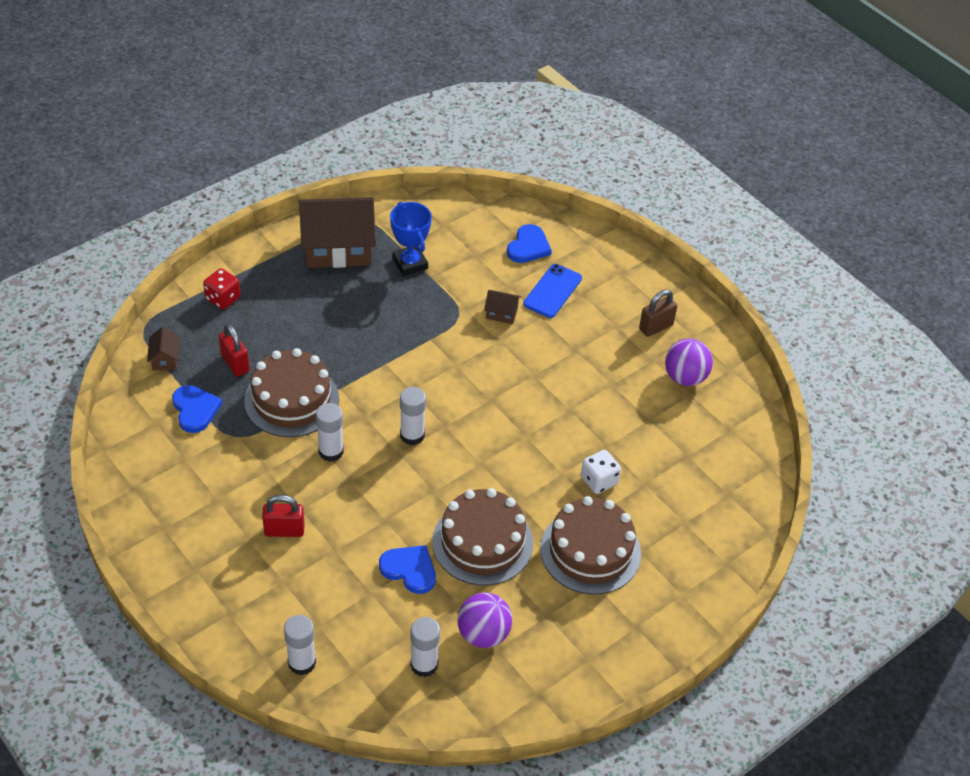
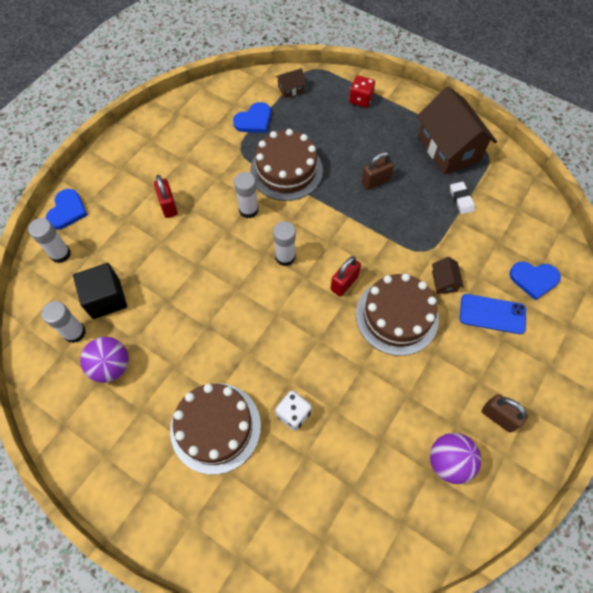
camera: 75 degrees right, 15 degrees up
(235, 363) = (304, 127): red padlock -> red padlock (344, 283)
(350, 325) = (375, 181): none -> brown padlock
(390, 623) = (106, 298): none -> black cube
(409, 569) = (157, 296): blue heart -> blue heart (67, 211)
(410, 263) = (461, 199): blue trophy -> white eraser
(482, 542) = (198, 339): brown cake -> brown cake (397, 316)

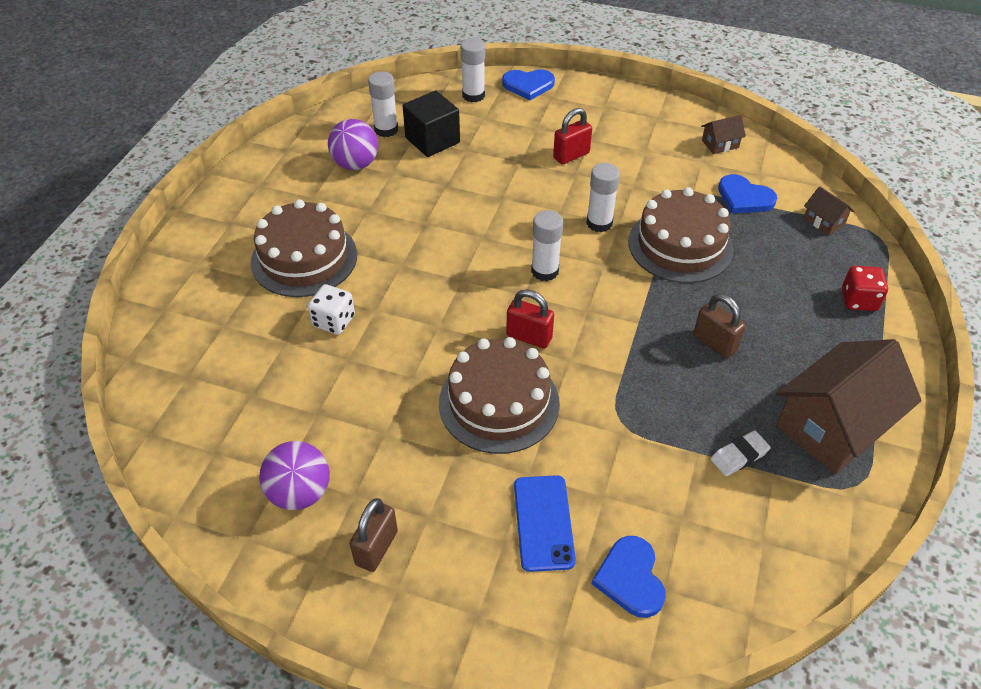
camera: 75 degrees right, 15 degrees down
(444, 281) = (577, 452): brown house -> brown house (720, 144)

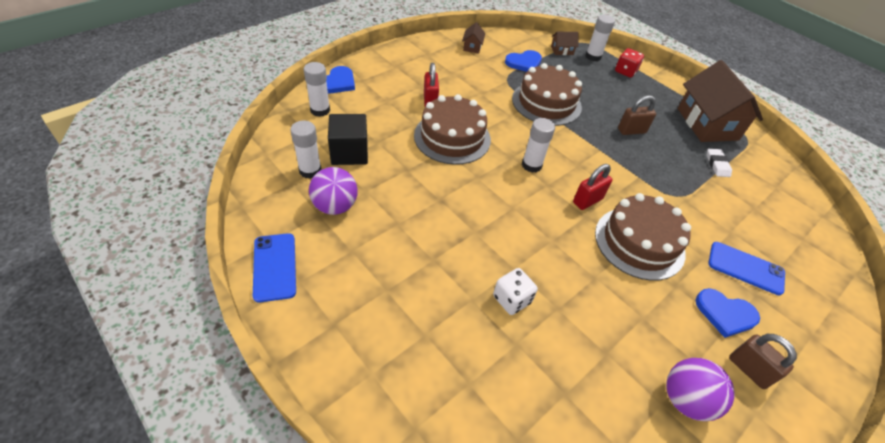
camera: 65 degrees left, 0 degrees up
(263, 165) = (275, 267): none -> blue phone
(304, 258) = (424, 288): brown cake -> brown cake (452, 137)
(599, 223) = (504, 122): white glue stick -> white glue stick (593, 56)
(630, 578) = (793, 249): blue heart -> blue heart (725, 314)

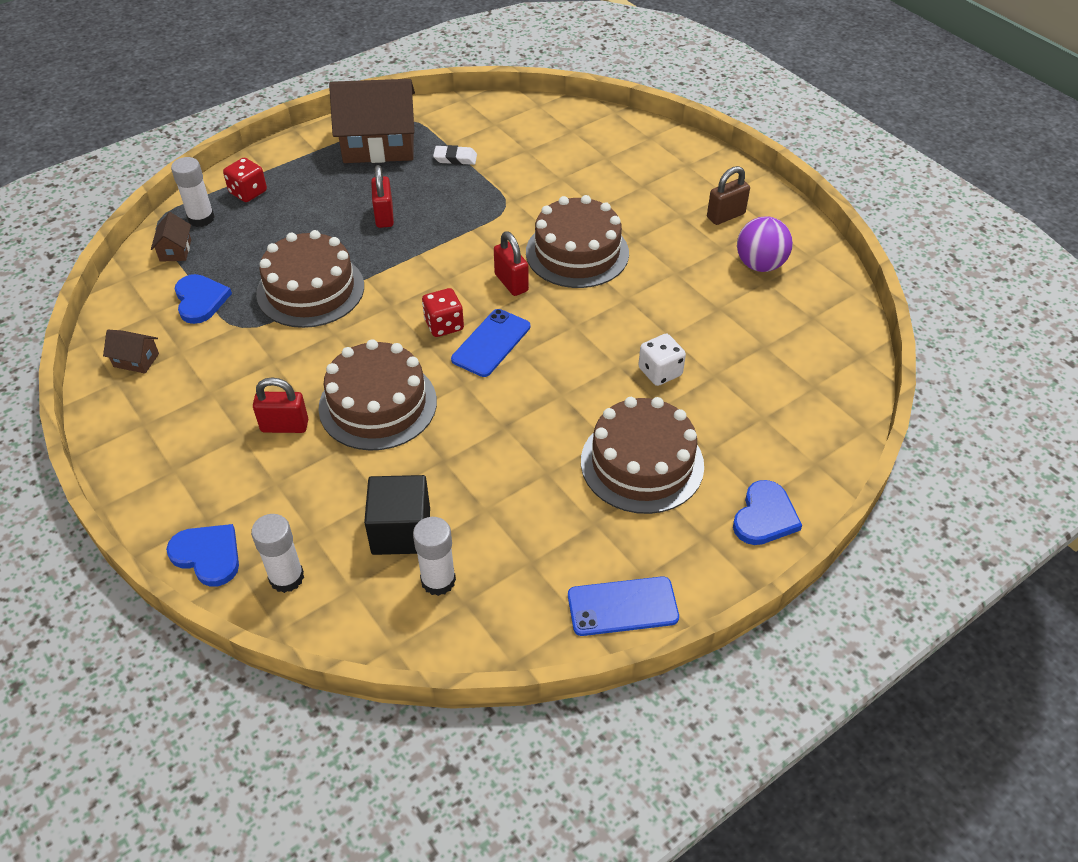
camera: 80 degrees left, 0 degrees up
(335, 206) = (514, 544): purple ball -> none
(409, 283) = (642, 463): none -> brown cake
(531, 165) = (444, 325): white glue stick -> red dice
(631, 131) = (384, 216): brown padlock -> red padlock
(725, 314) = (667, 213): blue heart -> blue heart (764, 516)
(745, 268) = (610, 182): blue phone -> blue phone (491, 343)

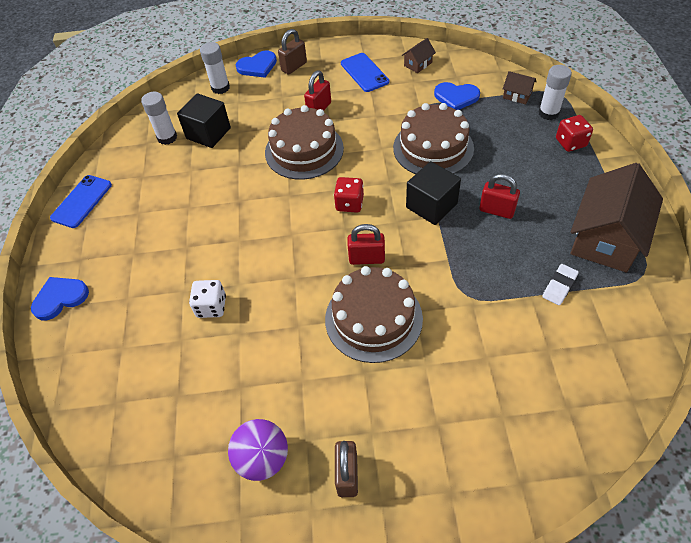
camera: 125 degrees right, 5 degrees up
(192, 503) = (294, 67): none -> brown padlock
(406, 262) = (431, 205): none -> black cube
(491, 343) = (313, 222): blue phone -> blue phone (364, 73)
(642, 463) = (152, 256): brown cake -> none
(764, 516) = (60, 298): blue heart -> blue heart turned 90 degrees clockwise

